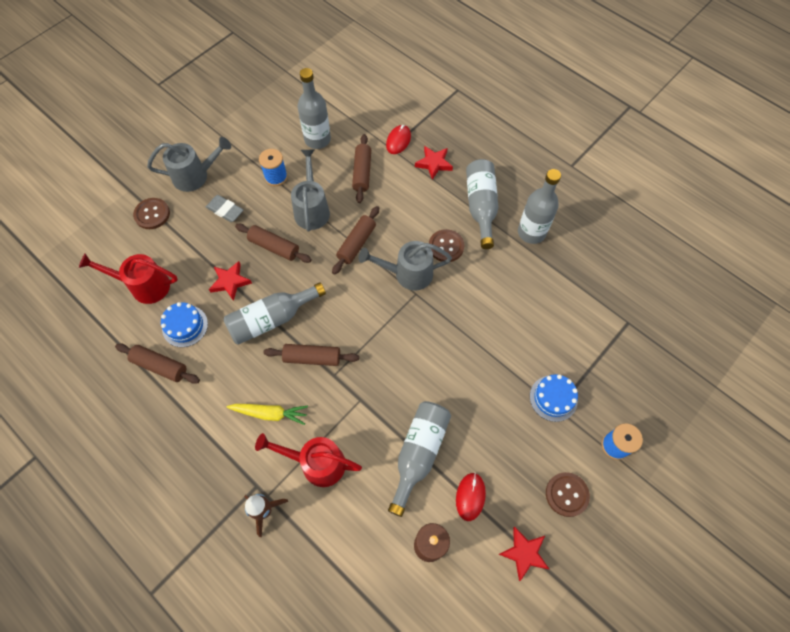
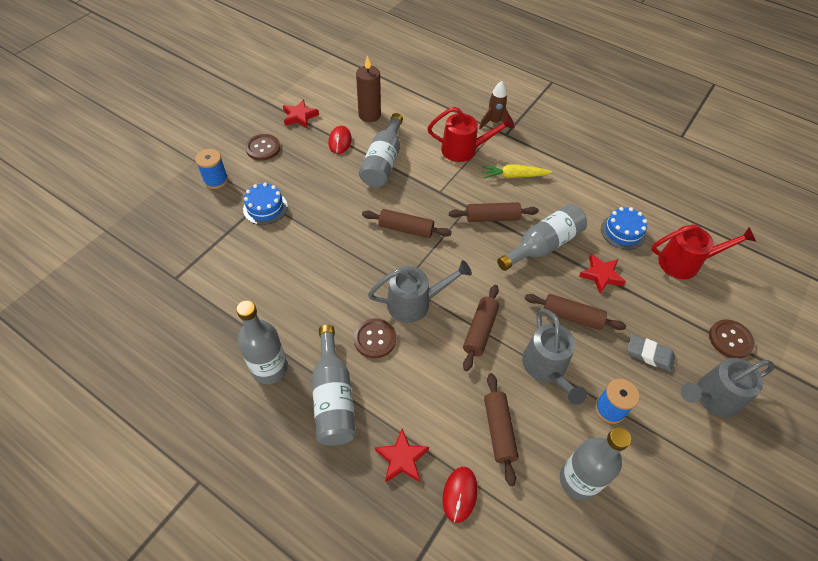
camera: 170 degrees right, 10 degrees down
(160, 366) = (625, 199): brown rolling pin -> brown rolling pin (406, 229)

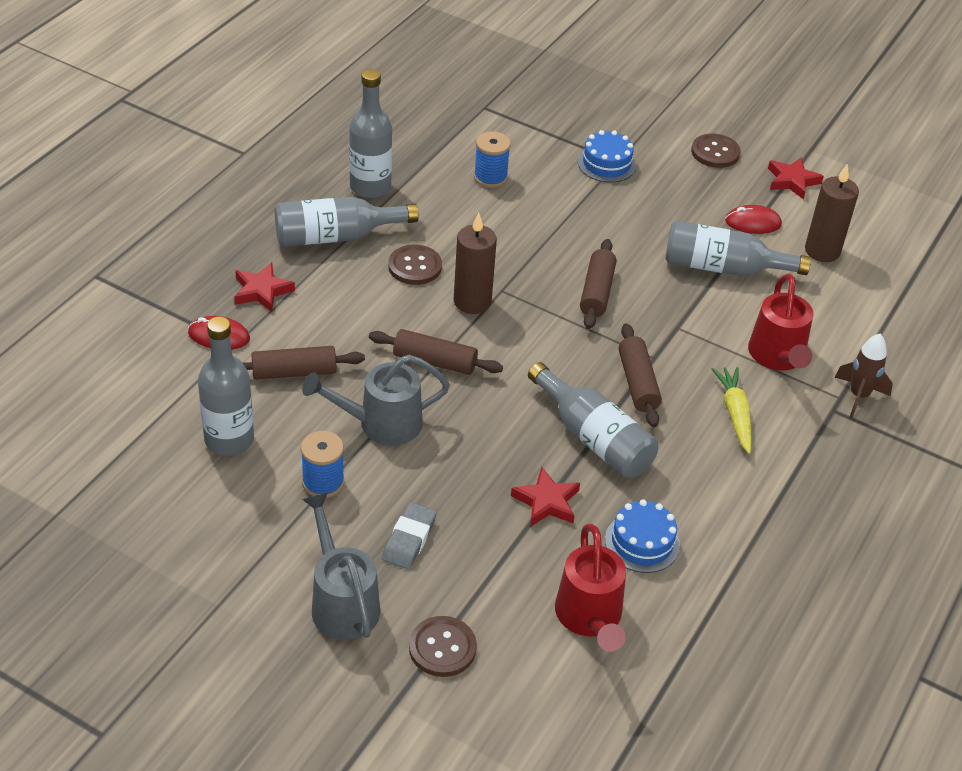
camera: 85 degrees right, 10 degrees down
(216, 180) = (644, 119): blue spool -> blue spool (490, 177)
(415, 303) = (472, 301): grey watering can -> brown candle
(572, 316) = (466, 458): brown rolling pin -> none

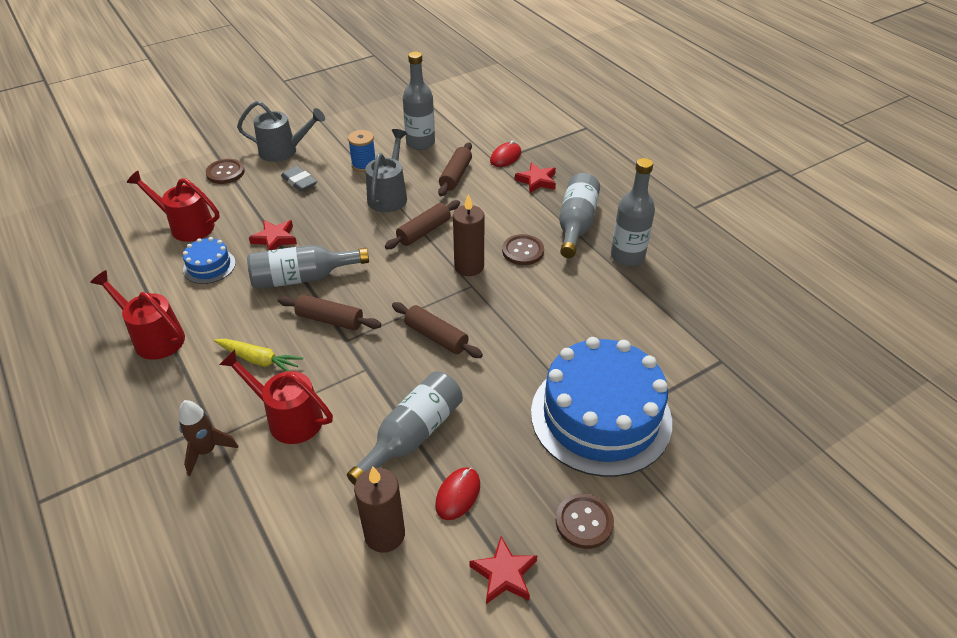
camera: 120 degrees right, 0 degrees up
(490, 177) = (612, 327): blue spool -> none
(606, 164) = (600, 416): blue cake -> blue cake, size x2.28
(783, 525) = (153, 337): none -> red watering can

